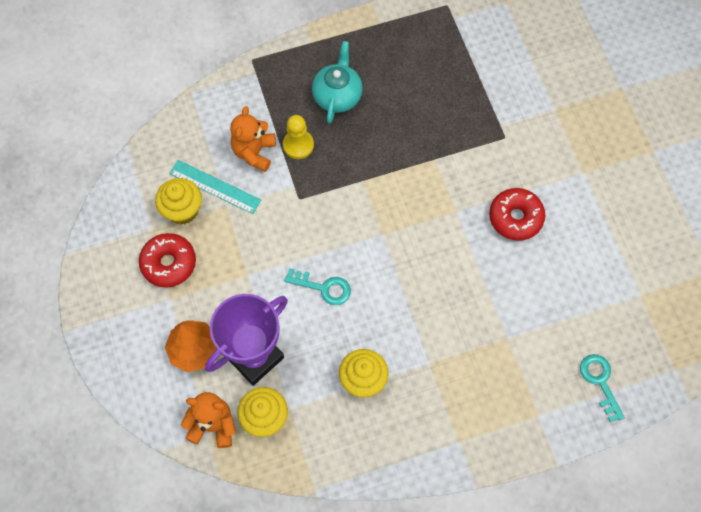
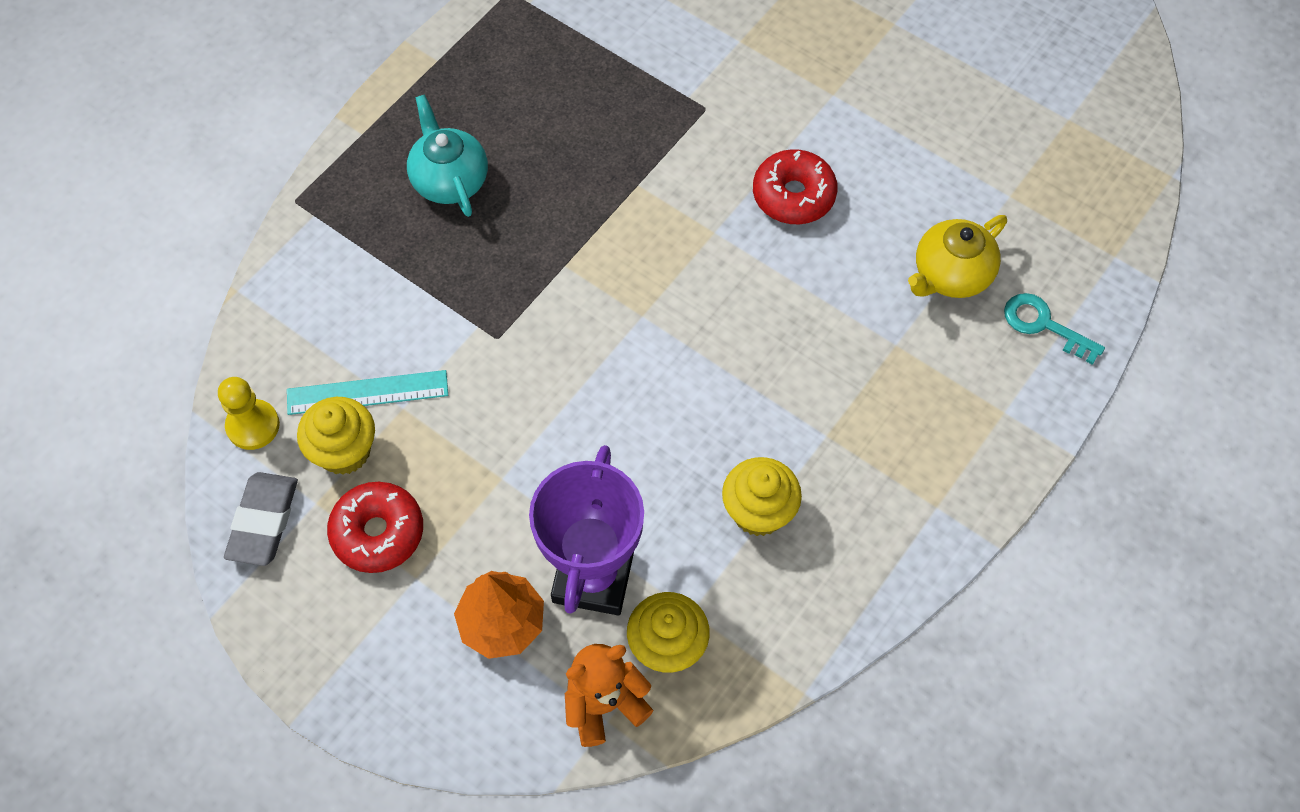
camera: 35 degrees left, 5 degrees down
(120, 222) = (263, 521): none -> grey eraser
(254, 152) = (389, 316): orange teddy bear -> none
(298, 145) = (444, 272): yellow pawn -> yellow pawn (253, 426)
(323, 288) = (617, 430): turquoise key -> none
(569, 319) = (950, 275): none -> yellow teapot

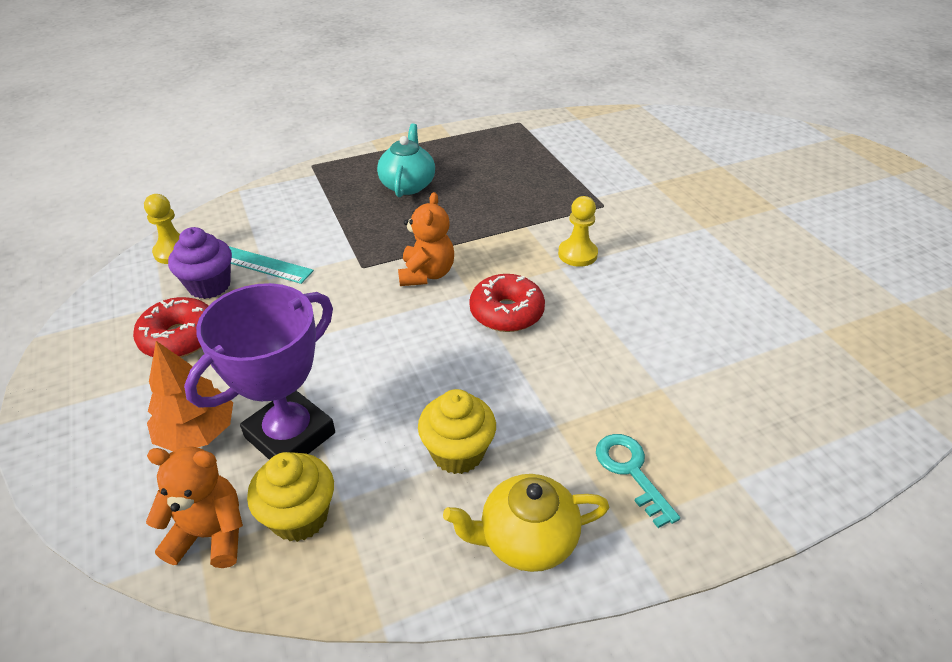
camera: 30 degrees right, 20 degrees down
(263, 521) = (123, 301): grey eraser -> none
(344, 451) = (209, 285): yellow cupcake -> purple cupcake
(577, 313) = (426, 274): none -> orange teddy bear
(720, 203) = (577, 254): none -> yellow pawn
(793, 195) = (636, 268): red donut -> red donut (506, 312)
(950, 275) = (739, 361): yellow teapot -> yellow teapot (526, 539)
(1044, 325) = (813, 429): turquoise key -> turquoise key (631, 471)

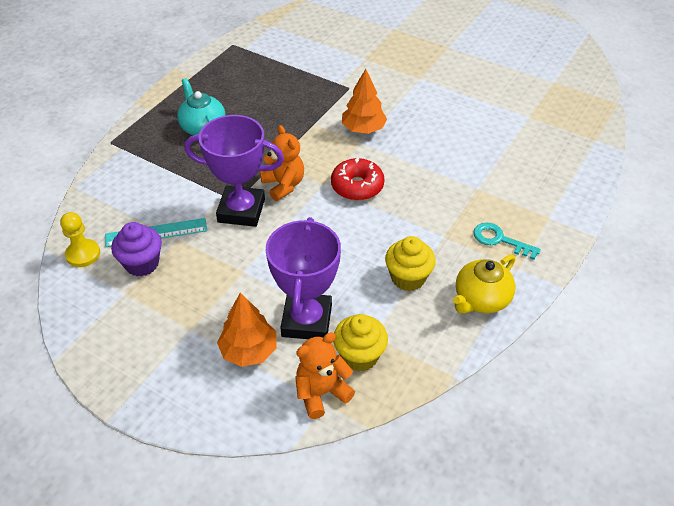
camera: 35 degrees left, 5 degrees up
(180, 337) = (165, 306): red donut -> none
(356, 279) = (241, 210): none -> purple trophy
(577, 254) = (363, 129): yellow pawn -> orange tree

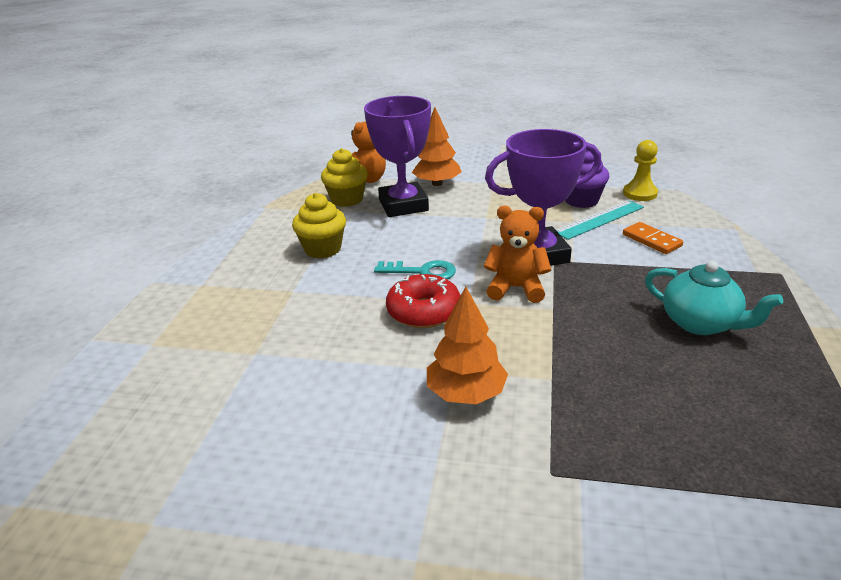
camera: 160 degrees right, 15 degrees down
(147, 196) = (651, 240): none -> orange domino
(283, 185) = (516, 288): orange teddy bear -> orange teddy bear turned 150 degrees clockwise
(481, 299) = (243, 252): yellow teapot -> none
(499, 240) = (222, 303): turquoise key -> turquoise key (422, 272)

